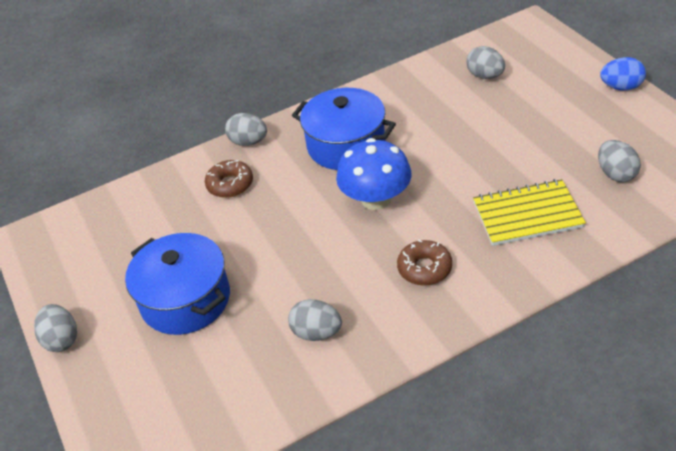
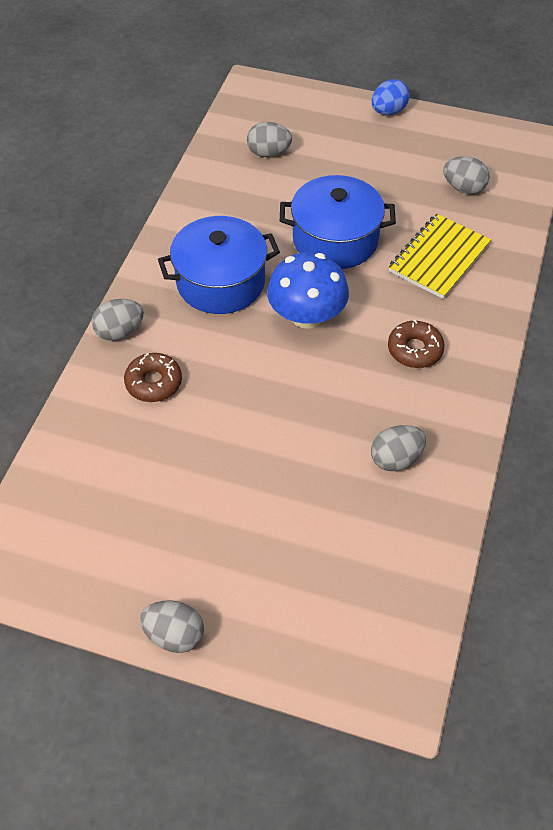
camera: 50 degrees left, 10 degrees up
(185, 300) = (248, 513): blue pot -> blue pot (335, 239)

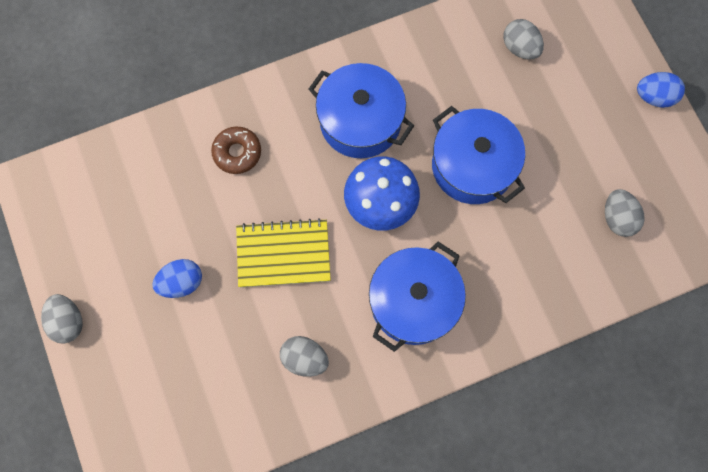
camera: 50 degrees right, 20 degrees up
(120, 331) = (260, 95): grey egg -> none
(232, 507) = (182, 282): none -> blue egg
(415, 350) = (413, 301): brown donut -> blue pot
(439, 258) = (521, 254): yellow notebook -> yellow notebook (283, 254)

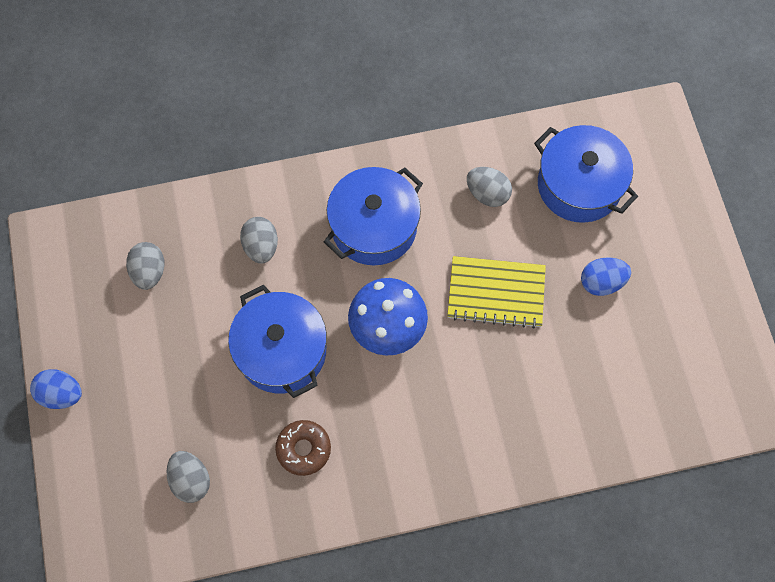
camera: 170 degrees left, 5 degrees down
(68, 321) = (716, 264): grey egg -> grey egg (261, 247)
(237, 153) = (533, 409): brown donut -> brown donut (303, 449)
(360, 121) = (392, 422): blue pot -> blue pot (579, 185)

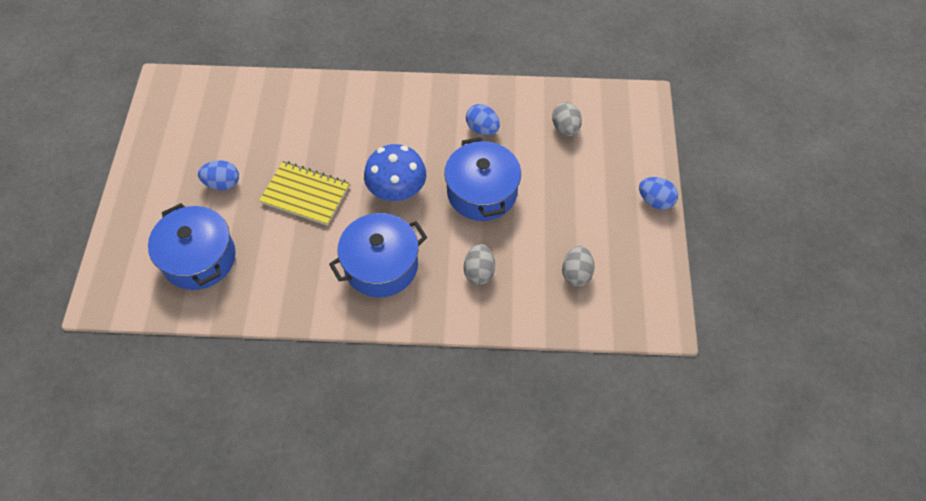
camera: 165 degrees left, 10 degrees down
(303, 449) = (482, 129): brown donut -> blue egg
(487, 194) = (277, 270): grey egg -> none

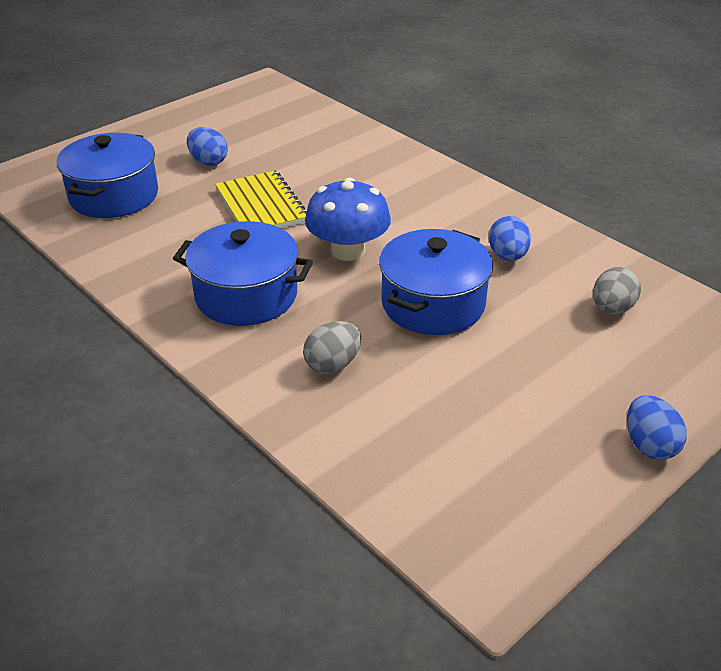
camera: 45 degrees right, 20 degrees down
(576, 274) = (442, 443): grey egg -> none

